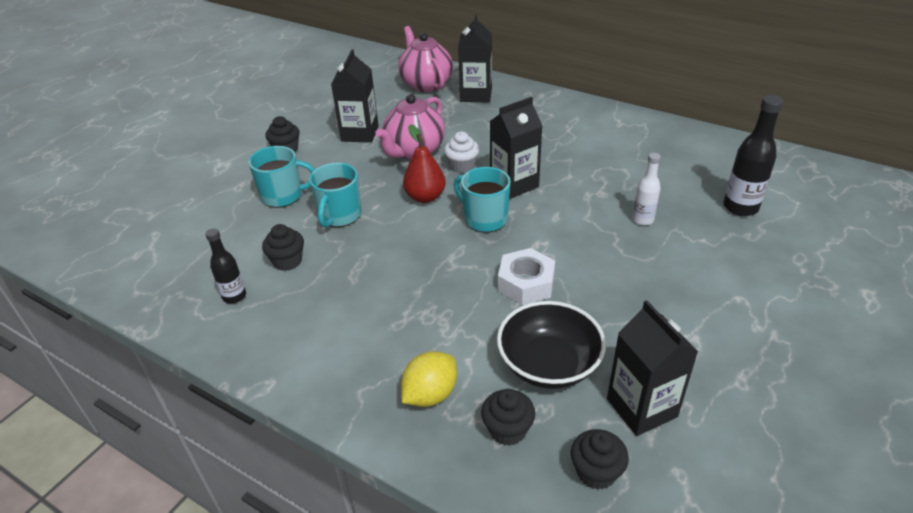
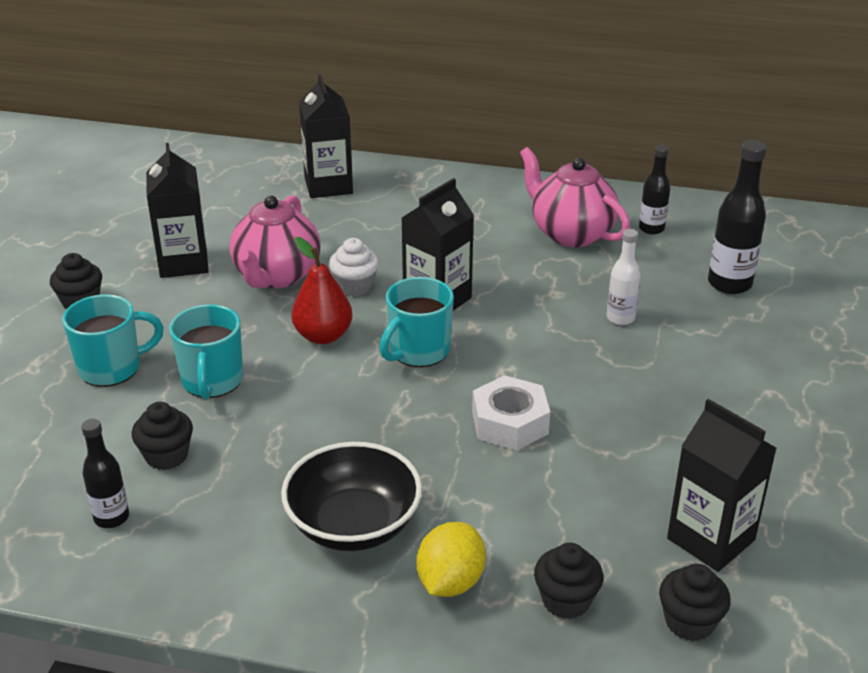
camera: 20 degrees left, 5 degrees down
(426, 84) = (247, 179): pink teapot -> pink teapot (570, 233)
(484, 219) = (418, 351): turquoise mug -> turquoise mug turned 75 degrees counterclockwise
(548, 364) = (581, 514): black bowl -> black bowl (353, 525)
(695, 156) = (651, 229): none -> black bottle

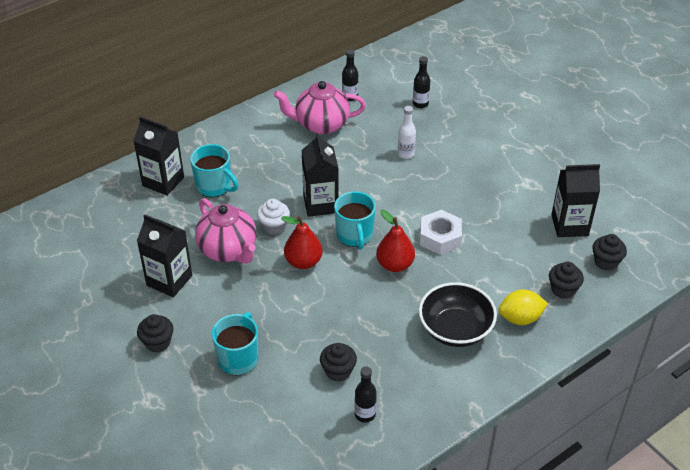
camera: 50 degrees left, 10 degrees up
(212, 381) = (295, 324): turquoise mug -> turquoise mug (214, 186)
(408, 409) = (395, 265): none -> red pear
(450, 582) = (520, 318): yellow lemon -> yellow lemon turned 75 degrees counterclockwise
(729, 284) = (420, 104): black bottle -> black bottle, size x0.62

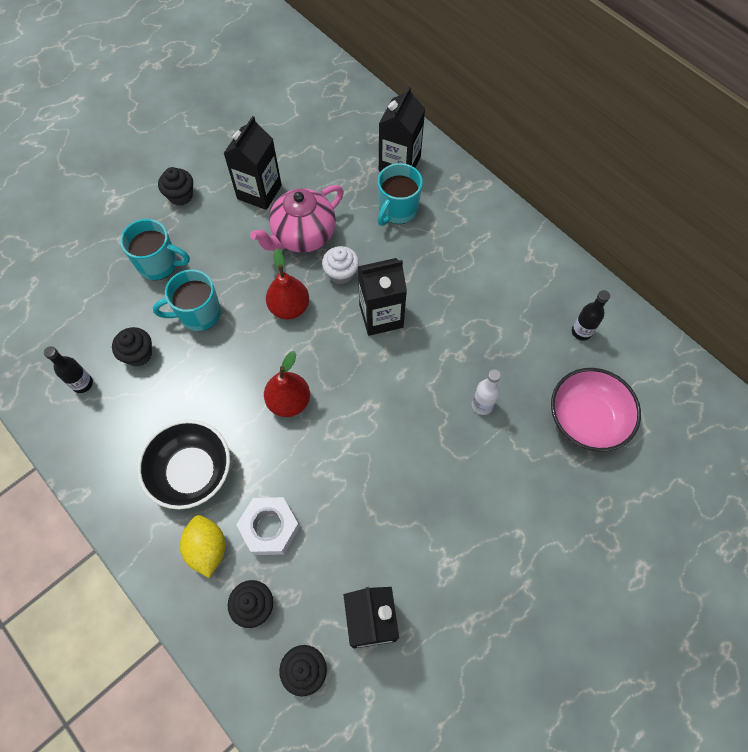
camera: 85 degrees right, 20 degrees up
(321, 124) = (520, 303): pink teapot -> none
(354, 235) = (333, 356): turquoise mug -> turquoise mug (198, 314)
(420, 104) = (586, 419): black bottle -> pink bowl
(440, 237) = (336, 451): white nut -> white nut (270, 528)

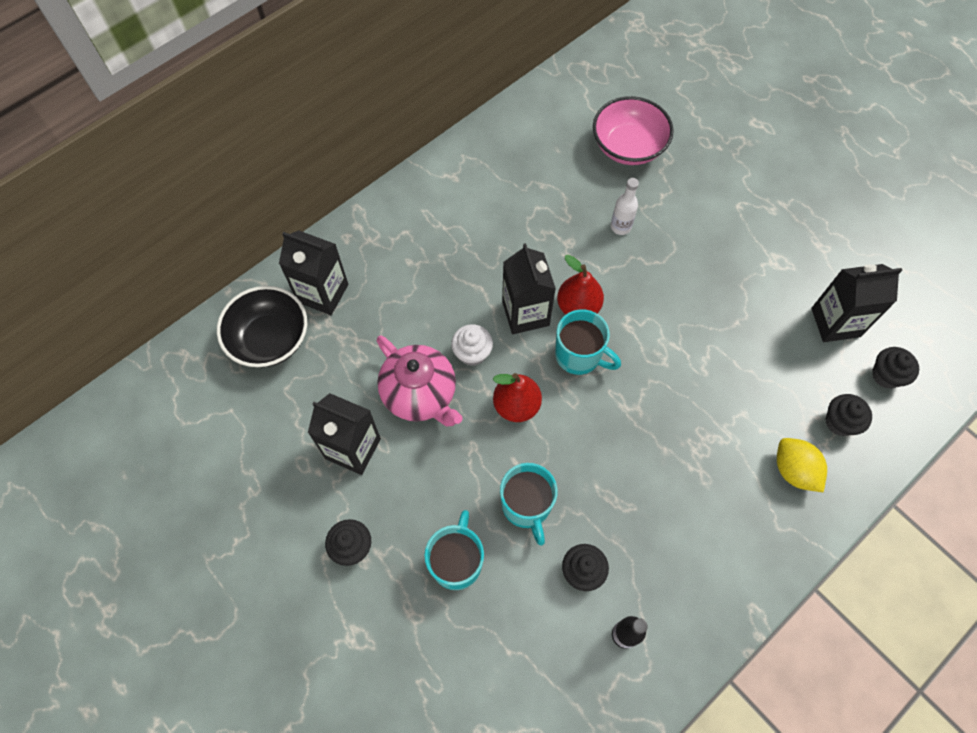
camera: 90 degrees left, 0 degrees up
(191, 472) = (717, 494): black bowl -> black bowl (270, 339)
(207, 548) = (794, 470): yellow lemon -> yellow lemon turned 75 degrees clockwise
(270, 528) = (765, 412): white nut -> none
(289, 401) = (630, 401): red pear -> red pear (578, 307)
(397, 210) = (389, 296): turquoise mug -> turquoise mug (579, 355)
(581, 332) = (539, 142): black bottle -> none

